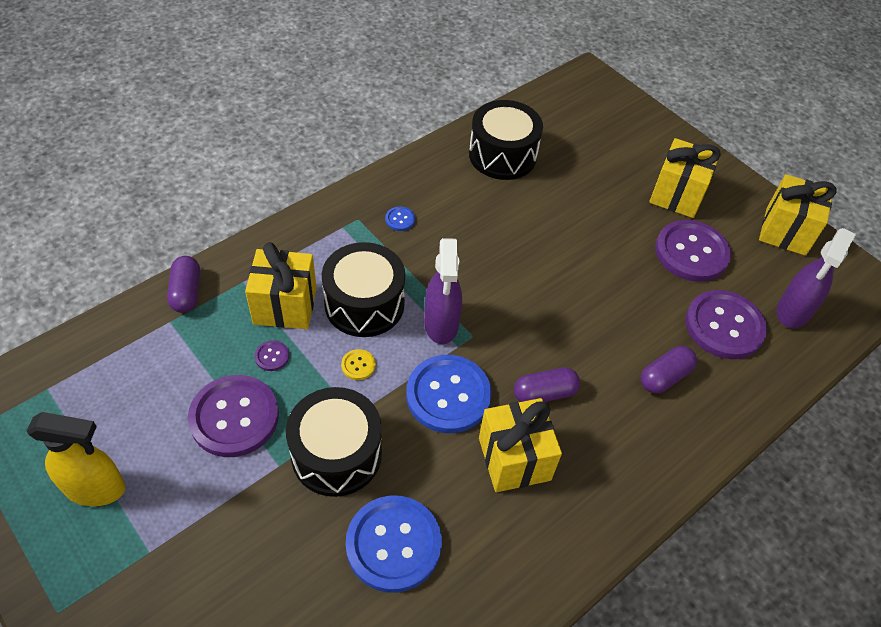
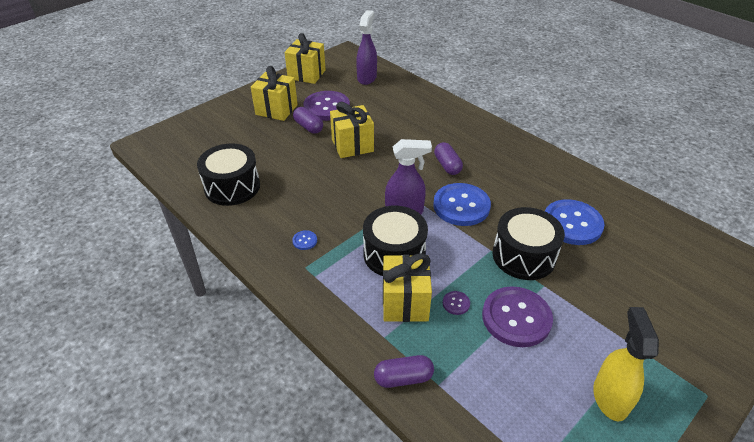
camera: 90 degrees left, 10 degrees down
(358, 365) = (450, 252): yellow button -> none
(514, 459) = (496, 177): yellow gift -> yellow gift (352, 145)
(664, 377) = (422, 121): purple capsule -> purple capsule (308, 127)
(724, 326) = (381, 100): purple button -> none
(792, 312) = (367, 78): purple spray bottle -> purple spray bottle turned 105 degrees counterclockwise

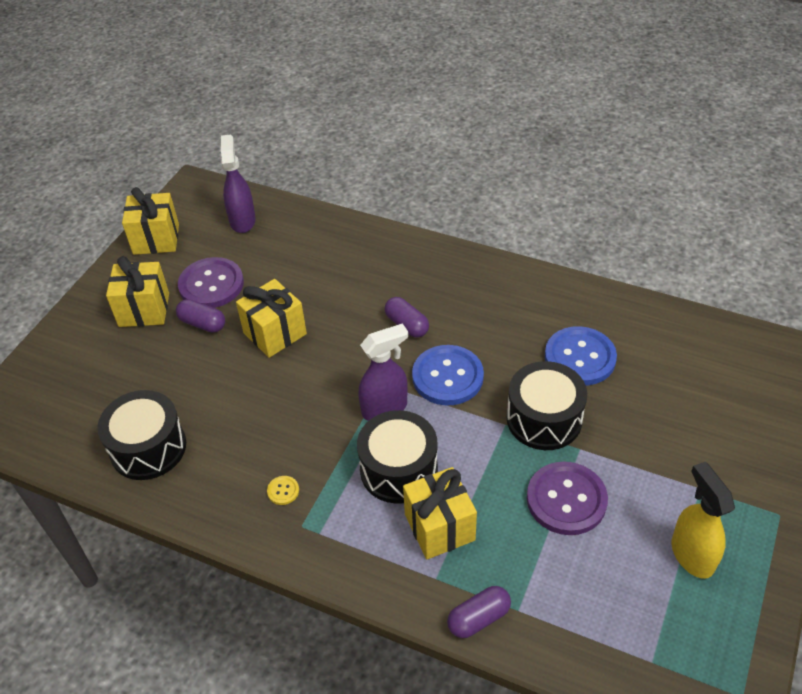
camera: 20 degrees left, 5 degrees up
(304, 241) = (283, 491): blue button -> yellow button
(456, 303) = (495, 507): purple button -> none

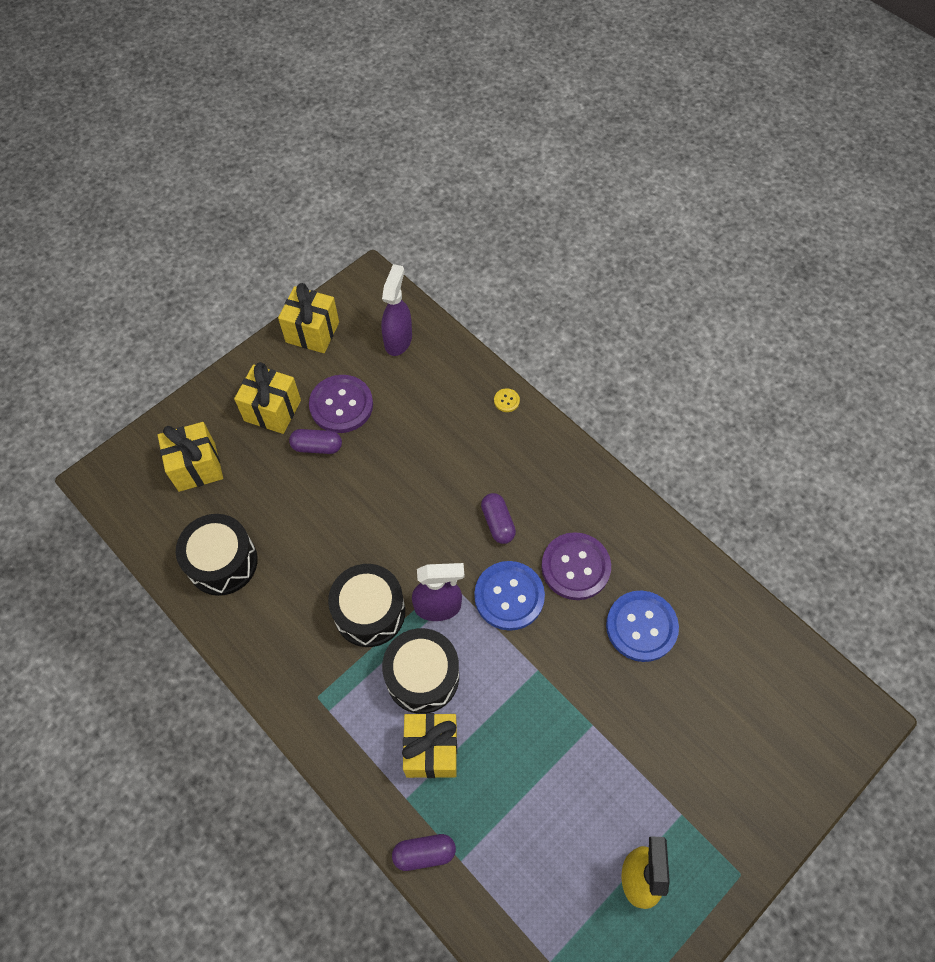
camera: 20 degrees right, 15 degrees up
(202, 323) = (317, 446): purple capsule -> purple capsule turned 45 degrees counterclockwise
(275, 333) = (375, 484): yellow gift -> yellow gift (197, 467)
(283, 491) = (316, 655): yellow button -> yellow button (506, 401)
(544, 419) = (575, 679): black drum -> black drum (369, 612)
(566, 500) = (554, 772): purple button -> purple button (575, 567)

